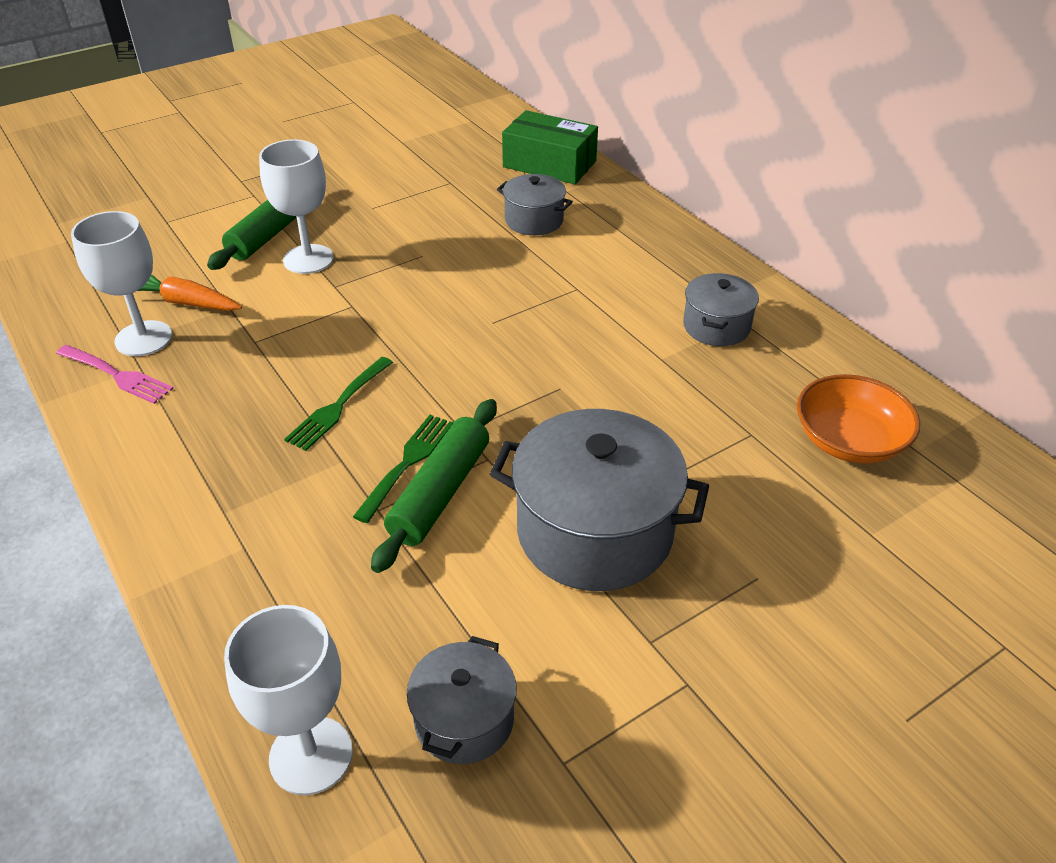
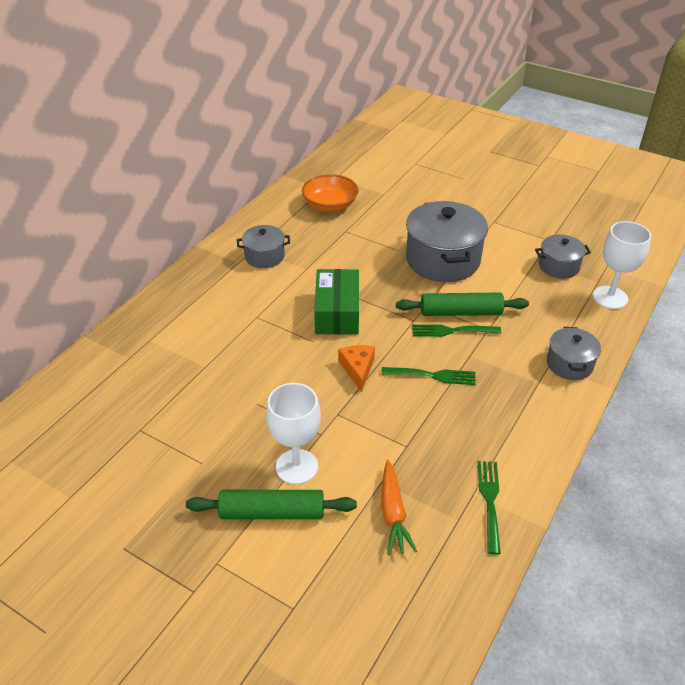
camera: 115 degrees left, 0 degrees up
(117, 375) = (490, 501): pink fork -> green fork
(143, 338) = (446, 512): white goblet -> none
(409, 343) = (357, 369): none -> orange cheese
(534, 220) = (181, 361): grey pot -> grey pot (569, 364)
(549, 164) = (87, 380): green box -> green box (337, 312)

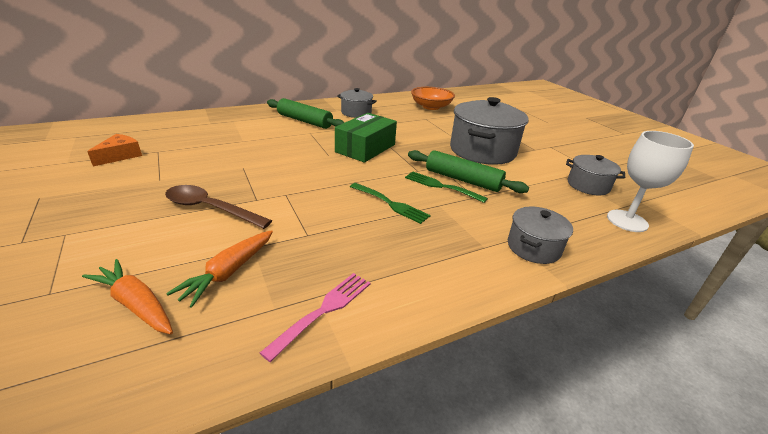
camera: 30 degrees right, 10 degrees down
(272, 512) = (150, 225): green rolling pin -> green rolling pin (304, 121)
(297, 466) = (210, 208): white goblet -> brown spoon
(357, 369) = (337, 178): orange cheese -> orange cheese (120, 156)
(367, 575) = (136, 304): none -> orange carrot
(490, 501) = (324, 310): green fork -> pink fork

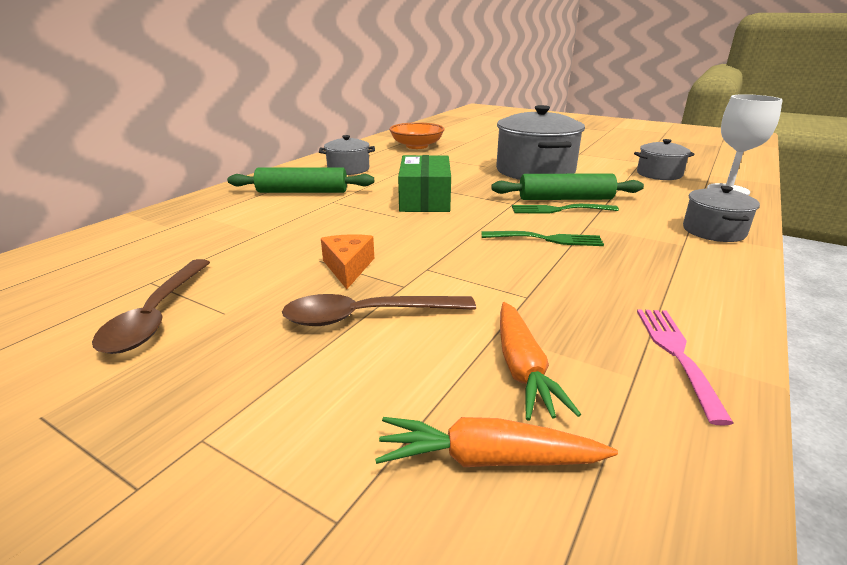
camera: 30 degrees left, 5 degrees down
(120, 156) = (93, 307): orange cheese -> orange cheese (348, 267)
(134, 169) = (156, 315): none -> brown spoon

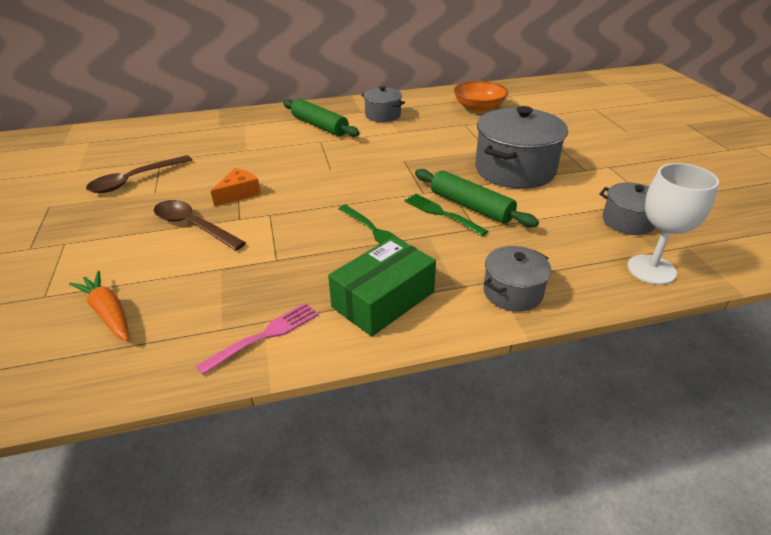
camera: 45 degrees right, 10 degrees up
(425, 199) = (375, 162): green box -> green box (383, 299)
(522, 368) = (192, 291): orange carrot -> none

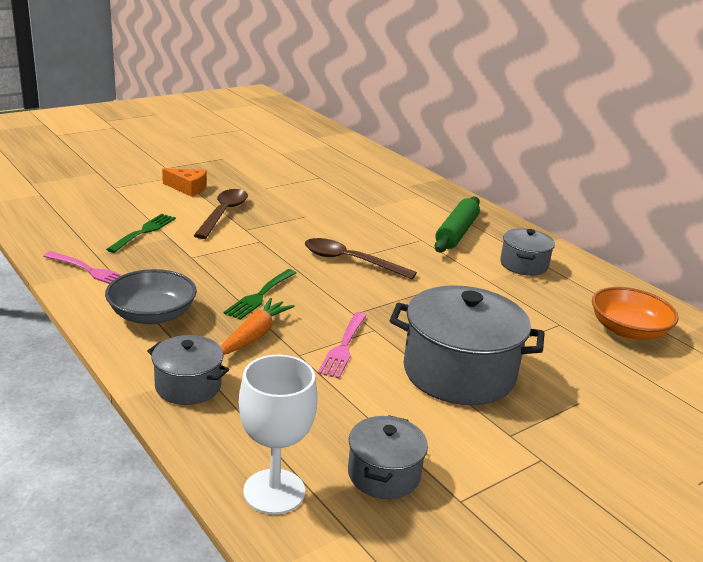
camera: 65 degrees right, 10 degrees down
(108, 313) = (102, 211): orange carrot -> orange carrot (254, 335)
(134, 180) = (279, 176): brown spoon -> brown spoon (350, 261)
(239, 193) = (286, 220): orange cheese -> orange cheese (188, 188)
(383, 299) = (152, 315): green box -> grey bowl
(441, 213) = (316, 329): green fork -> green fork (144, 232)
(471, 206) = (343, 347): green rolling pin -> pink fork

